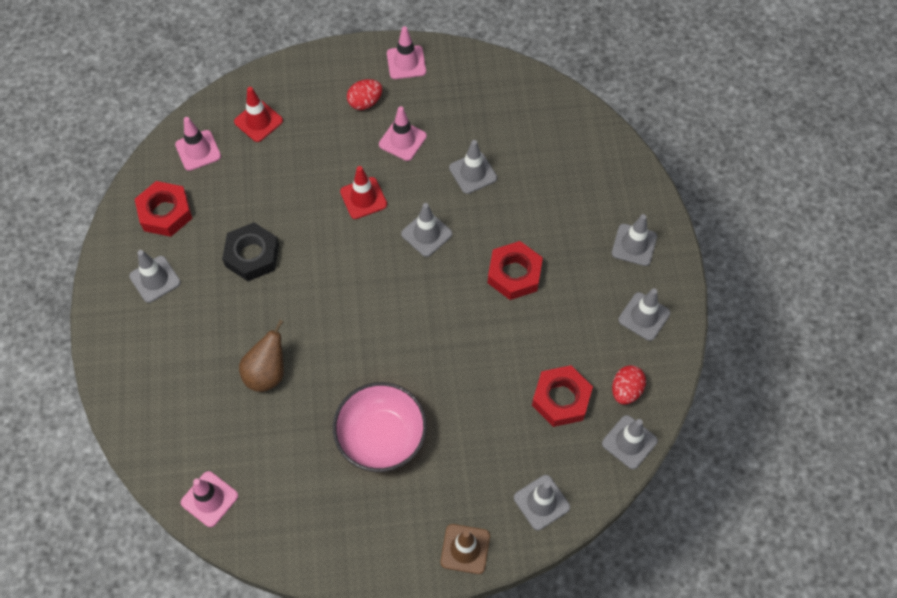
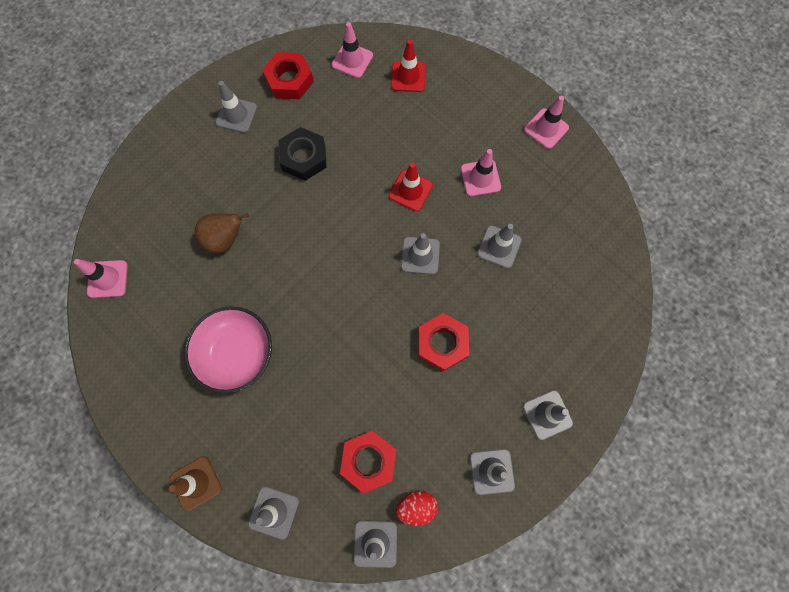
camera: 50 degrees right, 10 degrees up
(365, 102) = (487, 129): red egg -> none

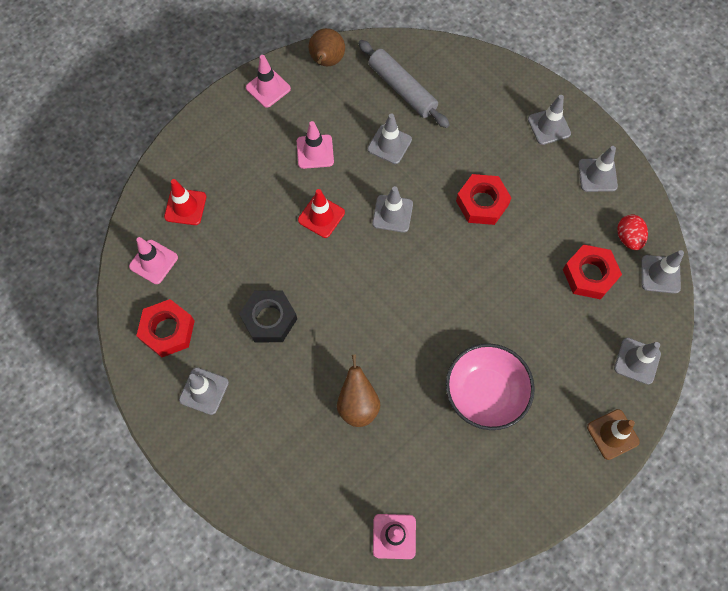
camera: 85 degrees left, 5 degrees down
(568, 255) = (402, 89): none -> grey rolling pin
(588, 178) = (326, 61): none -> brown pear

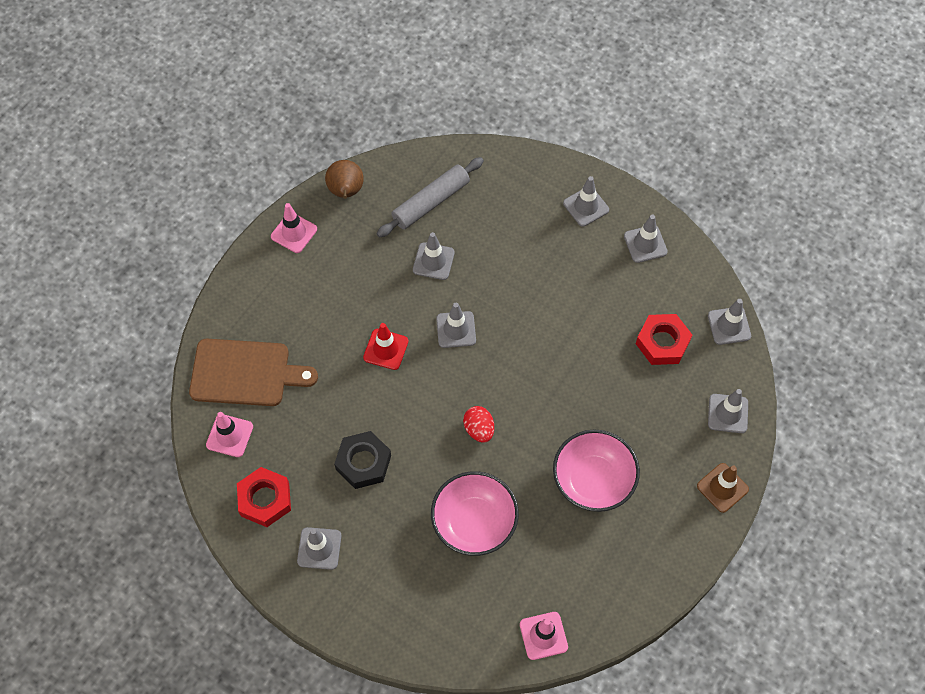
camera: 15 degrees left, 5 degrees down
(185, 207) = (245, 373): red traffic cone -> brown cutting board
(315, 152) = (360, 286): pink traffic cone -> none
(358, 404) = (474, 522): brown pear -> pink bowl
(402, 89) = (430, 202): grey rolling pin -> grey rolling pin turned 75 degrees counterclockwise
(482, 203) = (541, 298): red nut -> none
(628, 238) = (690, 298): red egg -> red egg (479, 429)

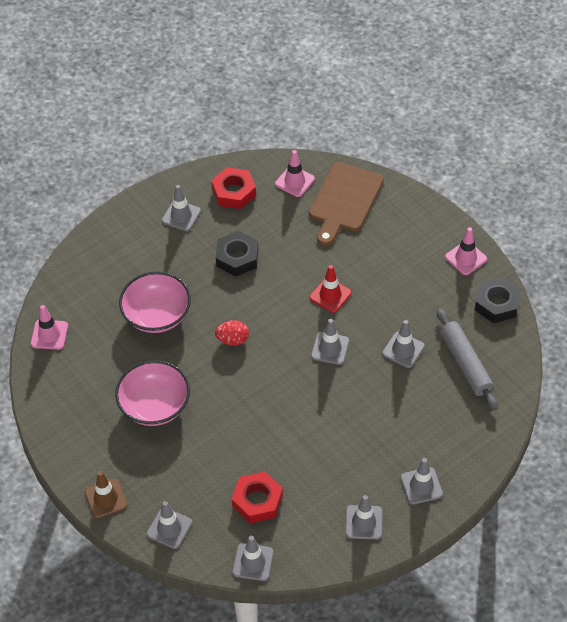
camera: 110 degrees right, 10 degrees down
(346, 192) = (496, 304): brown pear -> black nut

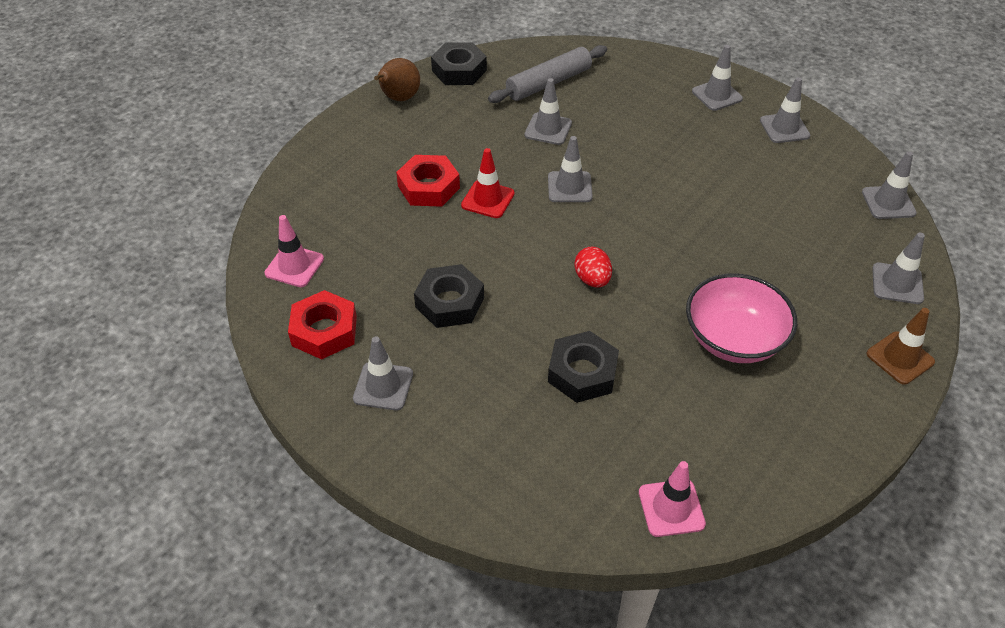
camera: 105 degrees left, 5 degrees down
(157, 315) = (582, 372): pink bowl -> black nut
(257, 501) = (811, 213): red nut -> red nut (429, 187)
(344, 201) = (324, 210): brown cutting board -> none
(466, 258) = (399, 98): pink traffic cone -> brown pear

